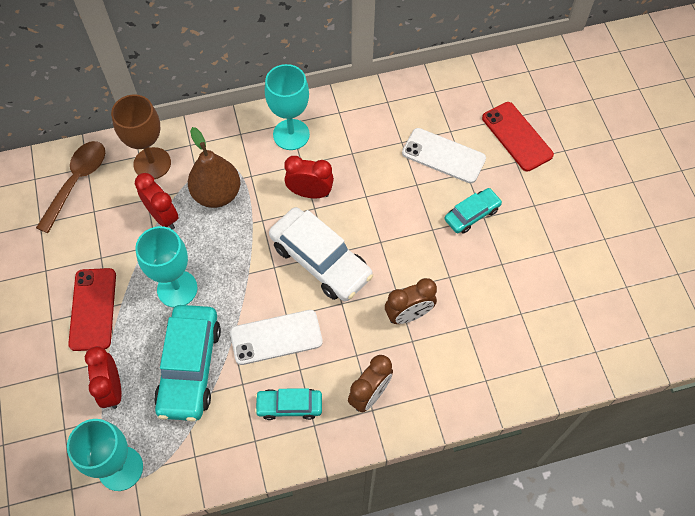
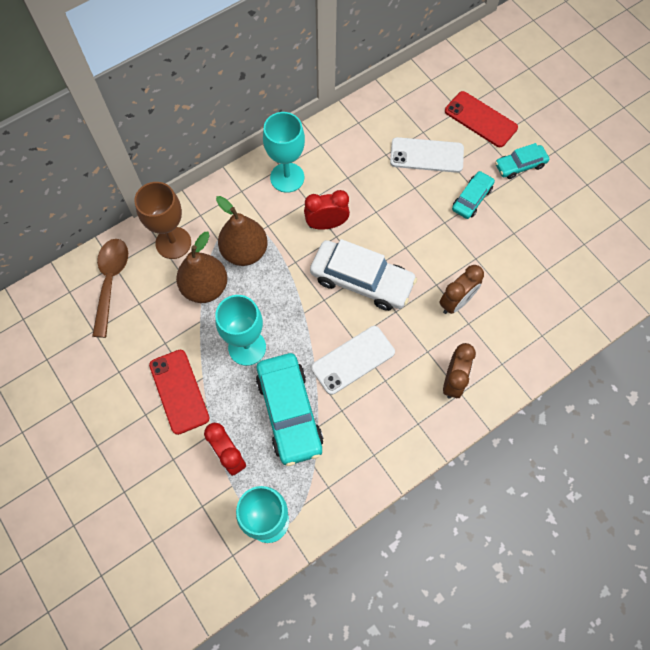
camera: 20 degrees left, 5 degrees up
(163, 216) = (205, 287): red clock -> brown pear
(289, 406) = (390, 414): turquoise car -> turquoise car (520, 165)

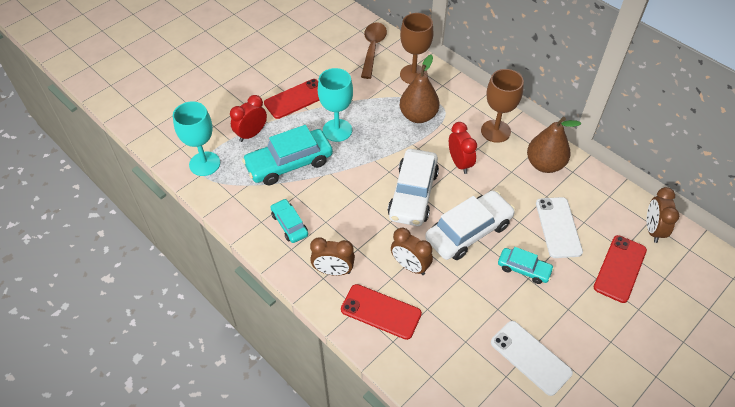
camera: 80 degrees right, 15 degrees down
(111, 282) = (372, 48): brown spoon -> brown spoon turned 75 degrees counterclockwise
(205, 287) = (381, 98): brown pear -> brown pear (544, 164)
(287, 177) = (495, 131): turquoise goblet -> brown goblet
(353, 360) = (339, 197): white phone -> white phone (530, 357)
(420, 237) = (468, 231): none -> white car
(440, 79) = (652, 229): none -> brown clock
(508, 341) = (381, 312): none -> red phone
(520, 165) = (579, 308): turquoise car -> turquoise car (289, 224)

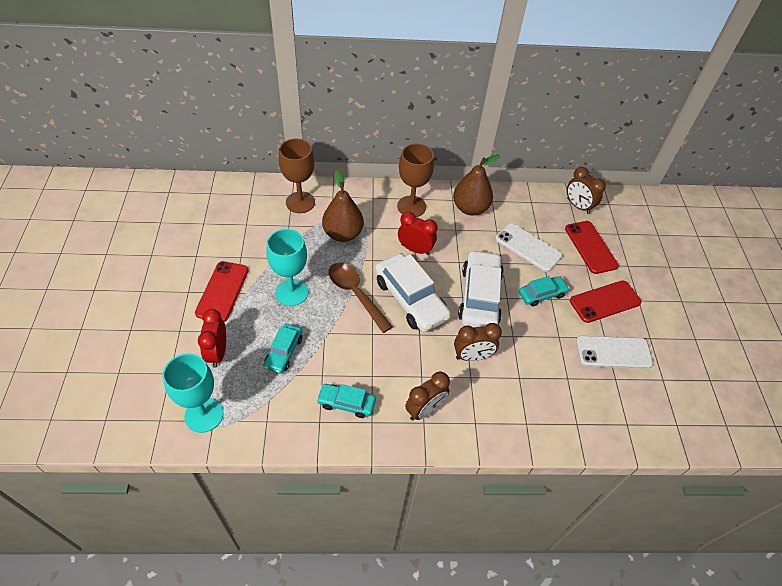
camera: 50 degrees left, 0 degrees up
(289, 163) = (284, 352): turquoise car -> turquoise car, size x0.55
(372, 48) = (240, 202): brown spoon -> brown spoon (355, 294)
(381, 312) = (493, 409): red phone -> red phone (605, 302)

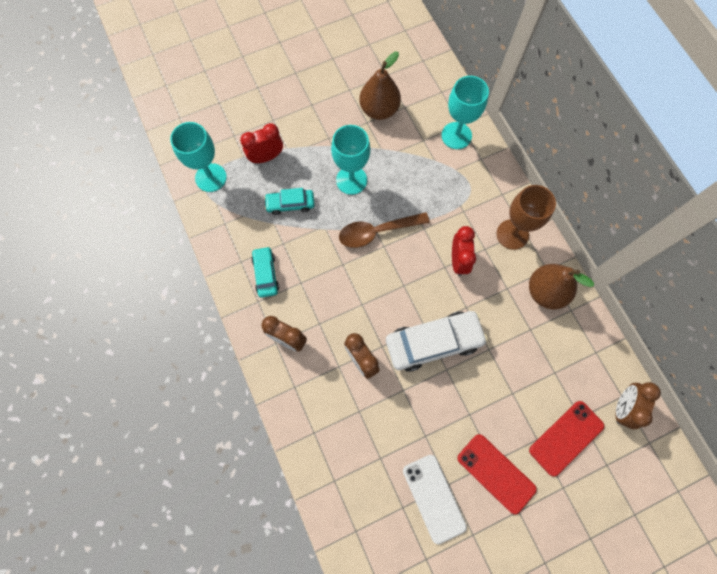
camera: 70 degrees right, 20 degrees up
(222, 291) = (324, 128): red phone -> none
(300, 202) = (456, 135): brown goblet -> turquoise goblet
(343, 234) = (440, 189): brown pear -> brown pear (379, 110)
(355, 294) = (377, 232): brown spoon -> brown spoon turned 135 degrees counterclockwise
(410, 299) = (396, 281): white car -> none
(528, 247) = (525, 369): white phone -> none
(542, 294) = (469, 403): turquoise car -> none

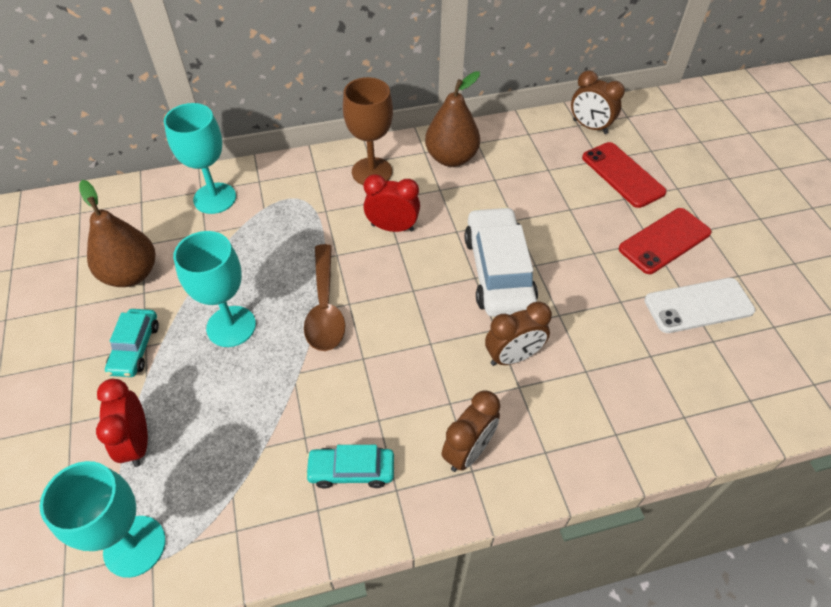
camera: 80 degrees left, 20 degrees down
(290, 204) = (239, 416): turquoise car -> turquoise car (135, 348)

